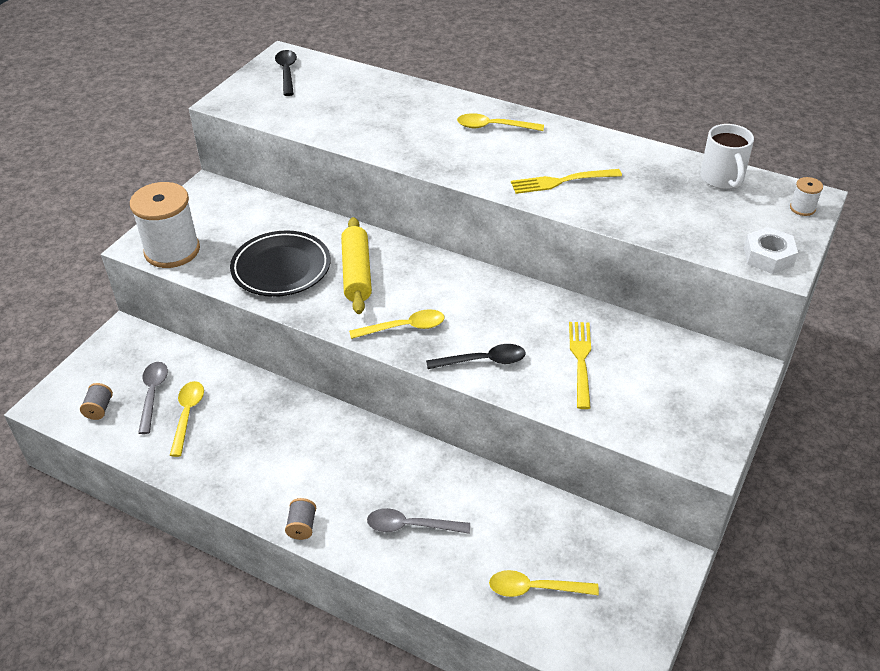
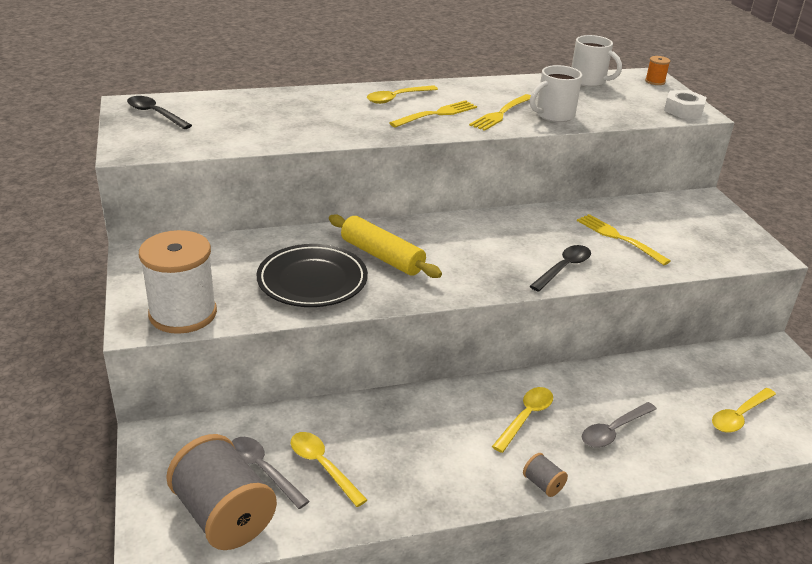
camera: 45 degrees left, 10 degrees down
(99, 409) = (223, 515): grey spool -> grey spool, size x2.41
(404, 327) = (477, 274): yellow spoon -> yellow spoon (526, 417)
(501, 158) = (436, 114): none -> yellow fork
(611, 204) = (553, 115): none -> white mug
(802, 208) = (655, 81): white spool -> orange spool

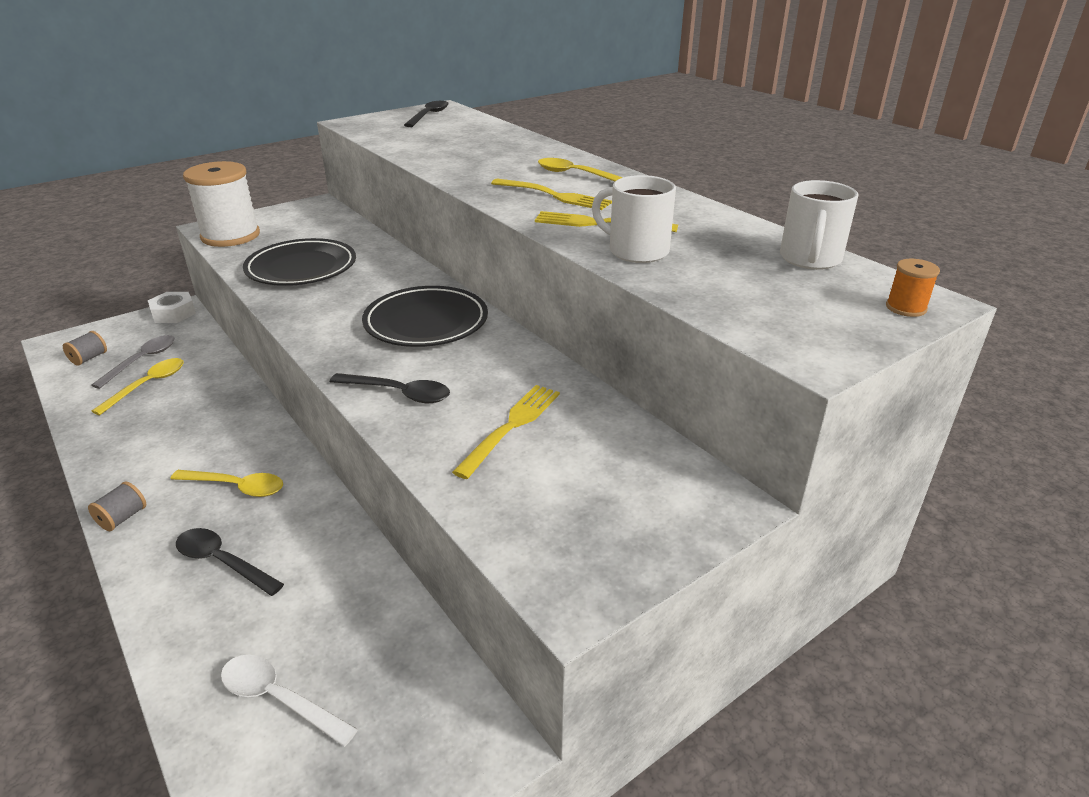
camera: 70 degrees right, 0 degrees up
(223, 515) = (89, 358): grey spool -> grey spool, size x0.42
(382, 256) = (363, 288): yellow rolling pin -> none
(464, 240) = (426, 322): none -> black plate
(613, 431) = (222, 562): grey spoon -> black spoon
(683, 110) = (805, 342): white nut -> white nut (174, 313)
(739, 416) = (278, 698): yellow spoon -> white spoon

